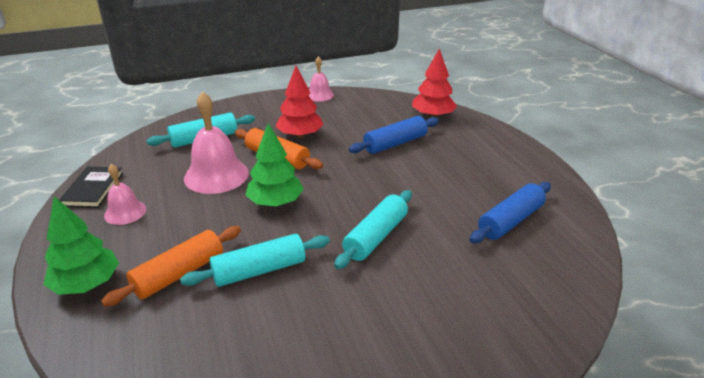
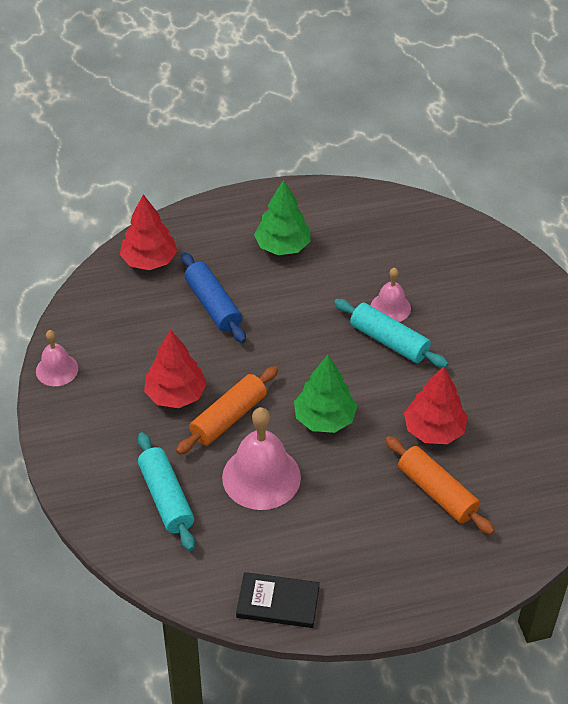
camera: 85 degrees left, 15 degrees up
(87, 284) = (449, 566): green tree -> green tree (282, 246)
(125, 212) = (330, 558): pink bell -> pink bell (390, 307)
(259, 270) = (434, 430): turquoise rolling pin -> red tree
(510, 221) = (371, 242): blue rolling pin -> none

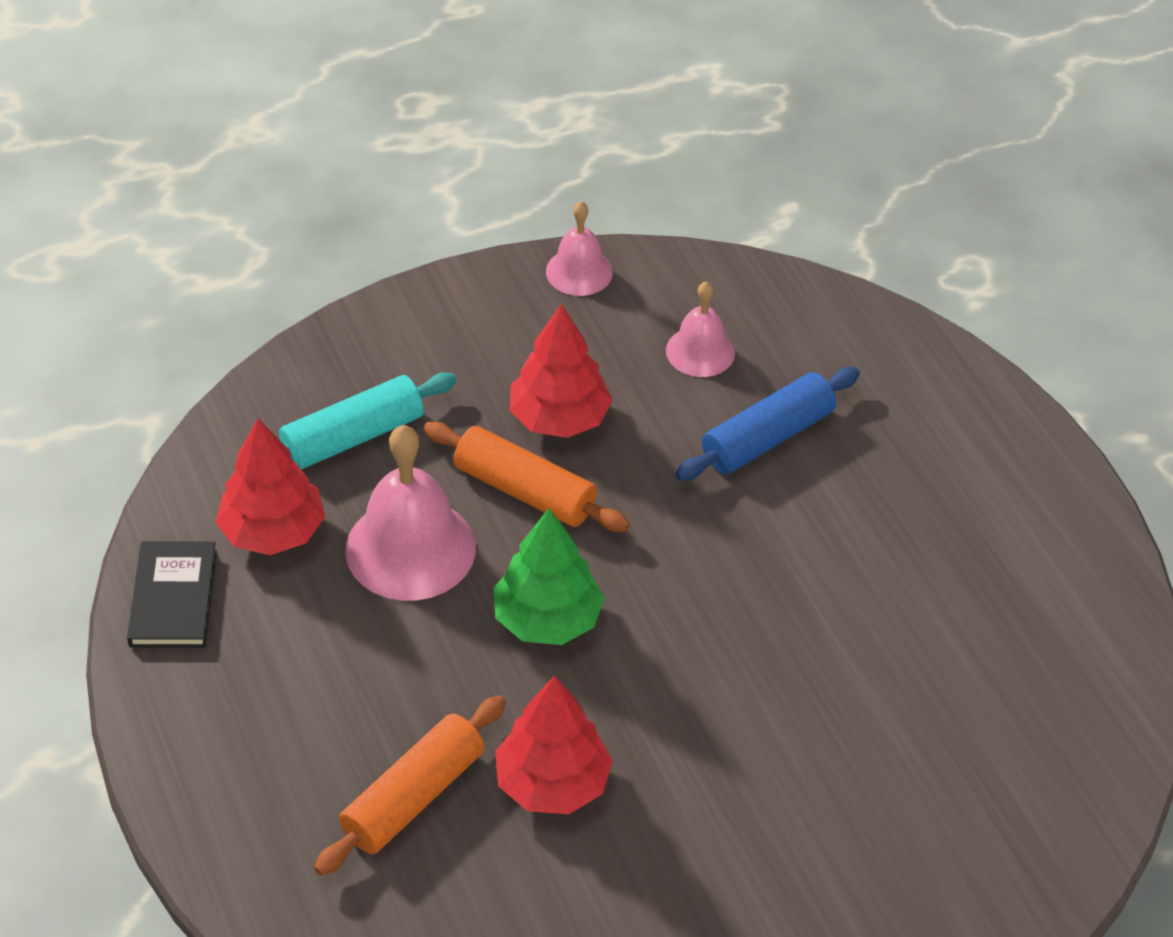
camera: 80 degrees right, 0 degrees up
(149, 260) = (845, 341): red tree -> red tree (272, 531)
(282, 246) = (940, 515): green tree -> none
(389, 341) = (750, 697): turquoise rolling pin -> none
(390, 307) = (835, 692): pink bell -> pink bell (700, 351)

